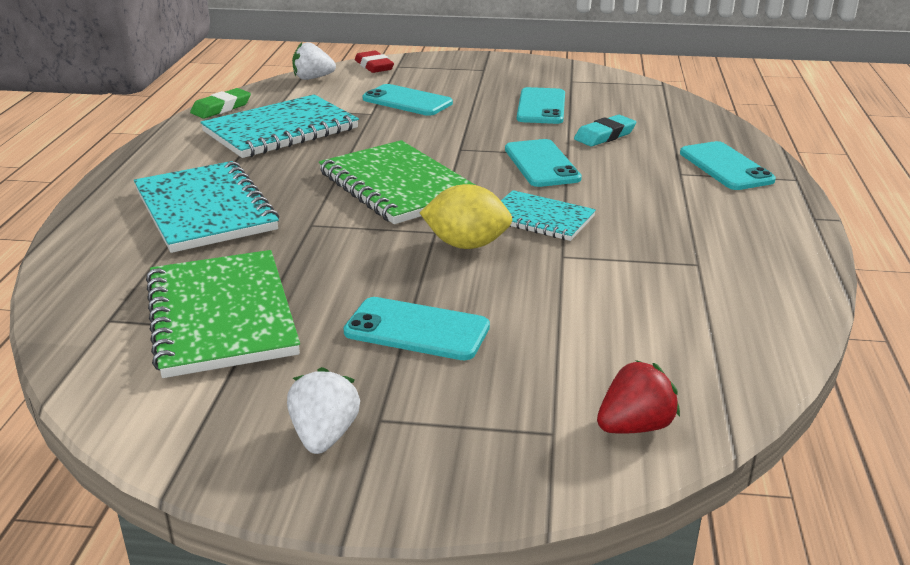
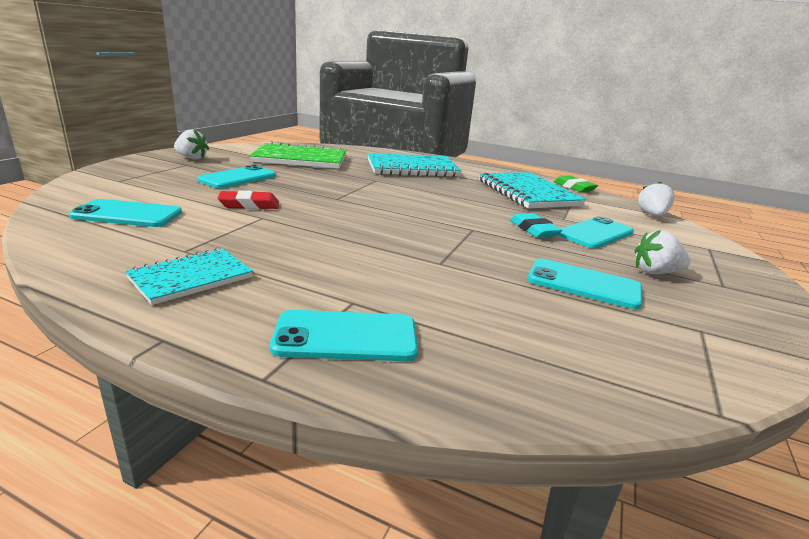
camera: 105 degrees right, 5 degrees down
(374, 66) = (701, 239): red eraser -> red eraser (249, 205)
(397, 186) = (413, 202): green notebook -> none
(466, 245) = (310, 200): yellow lemon -> none
(484, 85) = (655, 272): none -> white strawberry
(540, 219) = (321, 224): turquoise notebook -> turquoise notebook (191, 278)
(542, 164) = (422, 247): turquoise phone -> turquoise phone (127, 214)
(604, 135) = (482, 293): turquoise eraser -> turquoise eraser (533, 230)
(634, 426) = (87, 191): red strawberry -> none

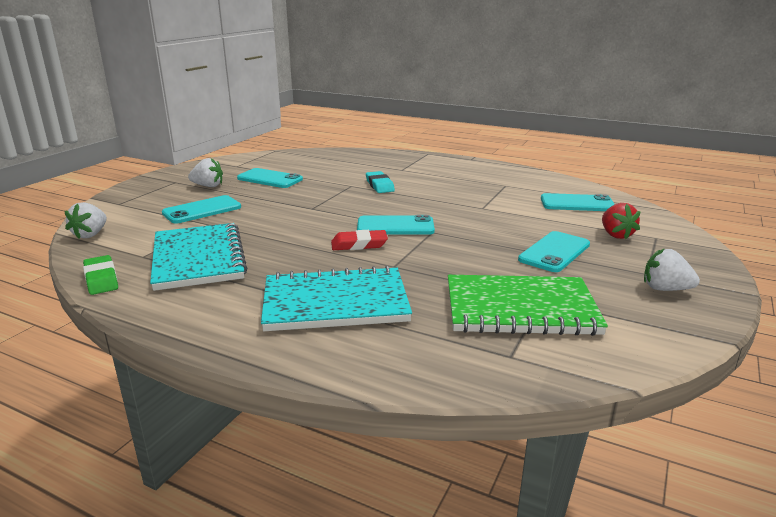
camera: 175 degrees left, 0 degrees up
(155, 184) = (616, 235): none -> red strawberry
(191, 278) = (484, 174): turquoise notebook -> none
(249, 205) = (503, 218): red eraser -> red eraser (359, 244)
(346, 337) = (402, 160): turquoise phone -> turquoise phone (395, 226)
(533, 230) = (257, 210): turquoise eraser -> turquoise eraser (379, 185)

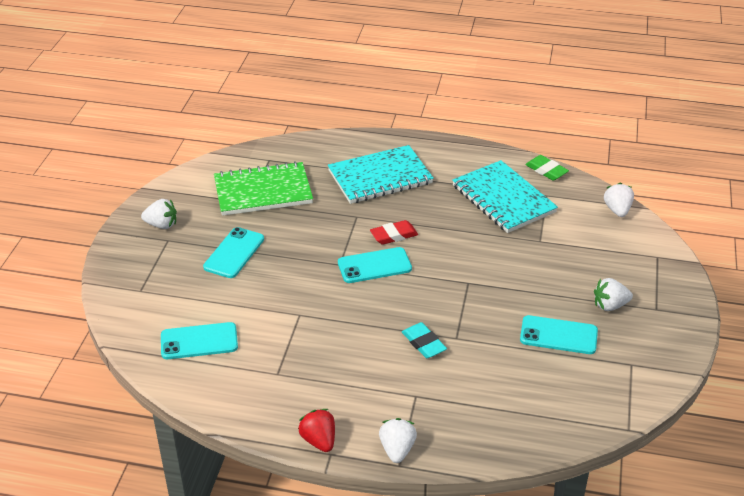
camera: 165 degrees right, 15 degrees up
(202, 210) = (567, 259): turquoise phone -> none
(426, 156) = (397, 449): none -> white strawberry
(616, 235) = (175, 287): red strawberry -> red strawberry (319, 440)

